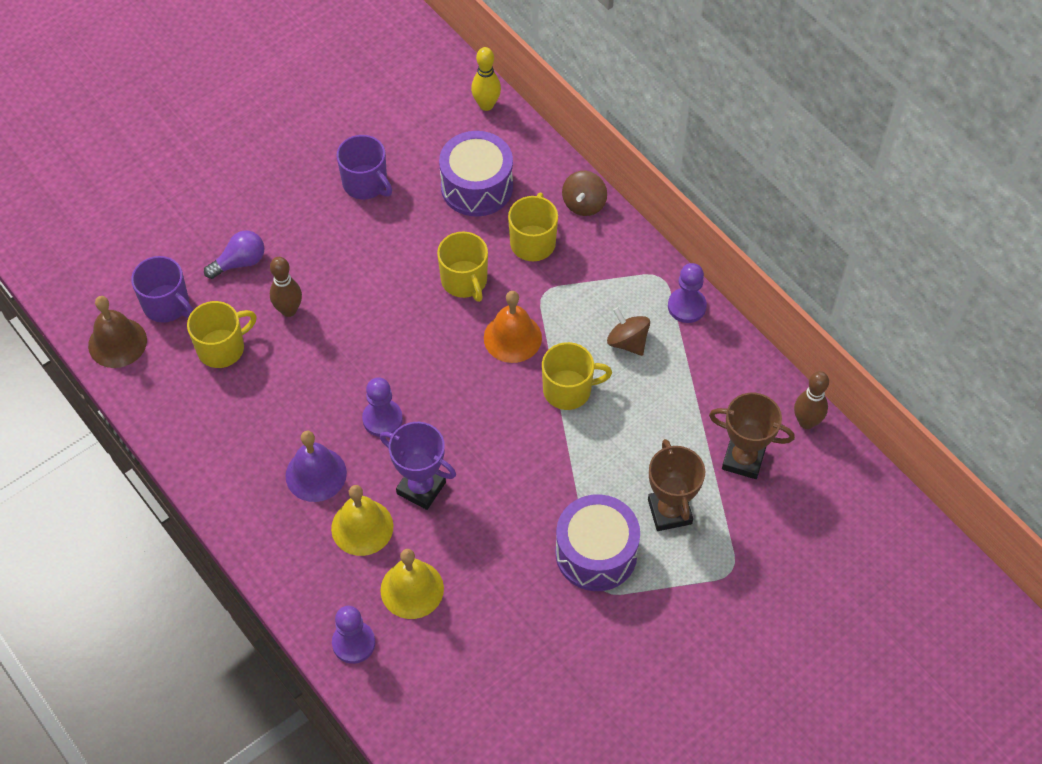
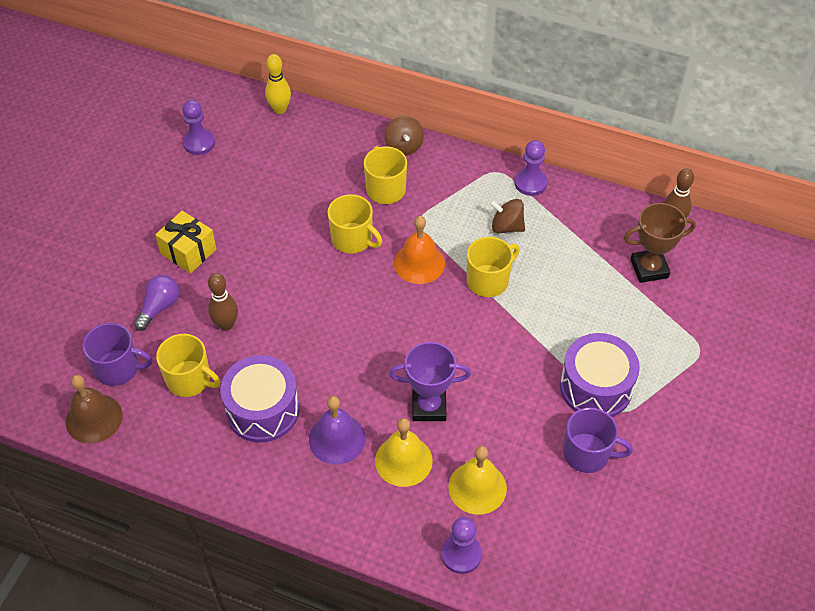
camera: 30 degrees left, 5 degrees down
(222, 348) = (189, 379): yellow mug -> yellow mug turned 90 degrees clockwise
(301, 218) = (188, 251): none -> yellow gift
(365, 183) = (224, 204): purple mug -> purple mug (587, 453)
(382, 419) = (361, 370): purple pawn -> purple pawn (199, 143)
(477, 187) = (314, 169): purple drum -> purple drum (263, 410)
(669, 511) = (626, 330): brown trophy -> none

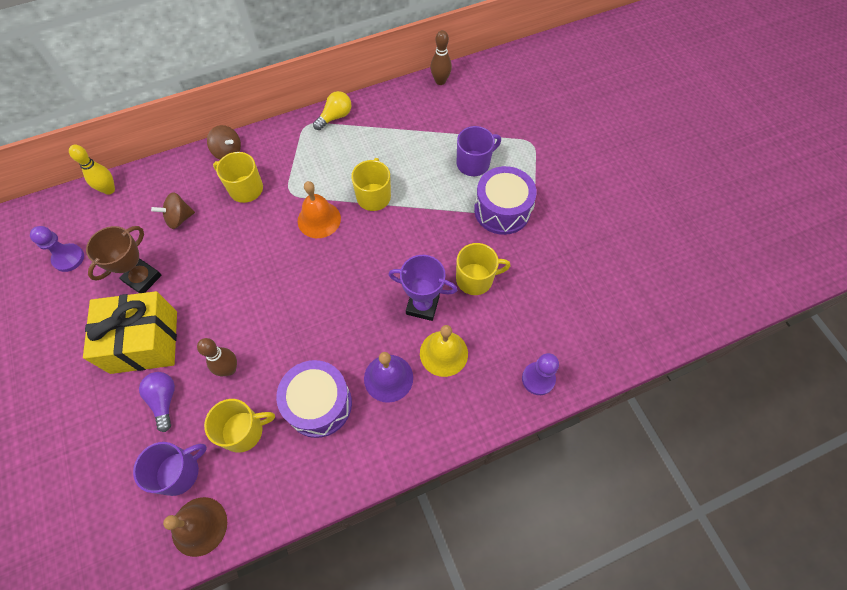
camera: 45 degrees left, 10 degrees up
(188, 251) = (144, 342): yellow gift -> yellow gift, size x1.62
(353, 239) = (258, 238): yellow mug -> yellow mug (475, 279)
(429, 407) = (422, 305): purple trophy -> purple trophy turned 60 degrees clockwise
(477, 487) = (503, 329): yellow bell -> none
(506, 226) = (349, 154): brown spinning top -> brown spinning top (179, 218)
(530, 183) = (335, 117): purple pawn -> yellow light bulb
(587, 453) = (539, 253): purple mug -> purple mug (474, 163)
(649, 268) = (456, 117): brown trophy -> brown trophy (142, 278)

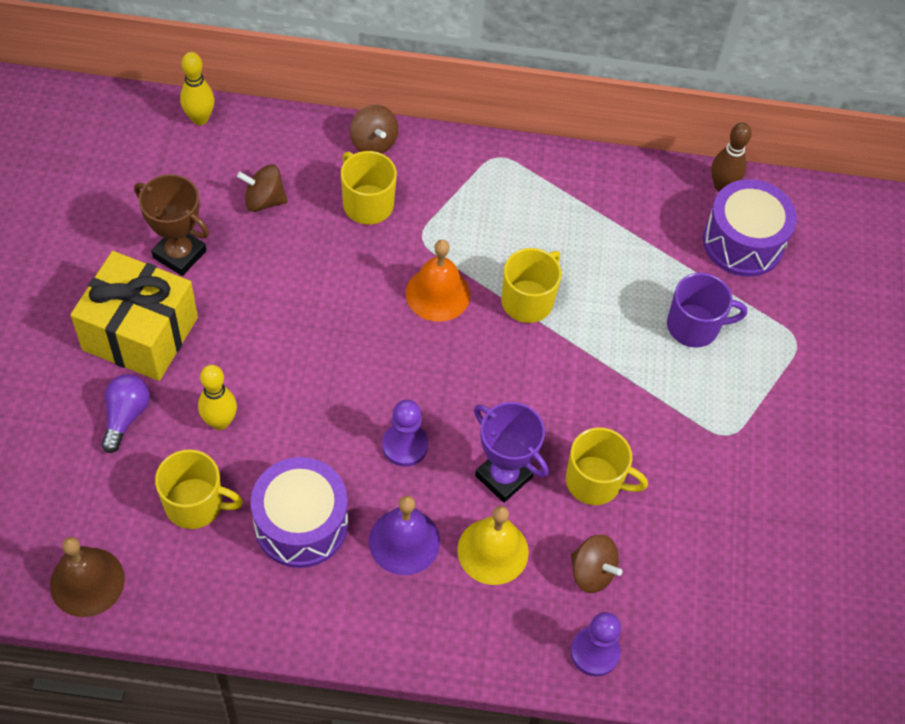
camera: 25 degrees right, 5 degrees down
(68, 258) = (107, 183): purple pawn -> purple pawn (405, 445)
(142, 278) = (179, 254): brown trophy -> brown trophy turned 60 degrees clockwise
(179, 472) = (97, 508): purple mug -> none
(229, 369) = (220, 422): brown bowling pin -> yellow bowling pin
(335, 117) = (542, 165): yellow light bulb -> none
(502, 210) = (691, 411): purple drum -> purple drum (743, 242)
(507, 332) = (592, 572): none -> brown spinning top

